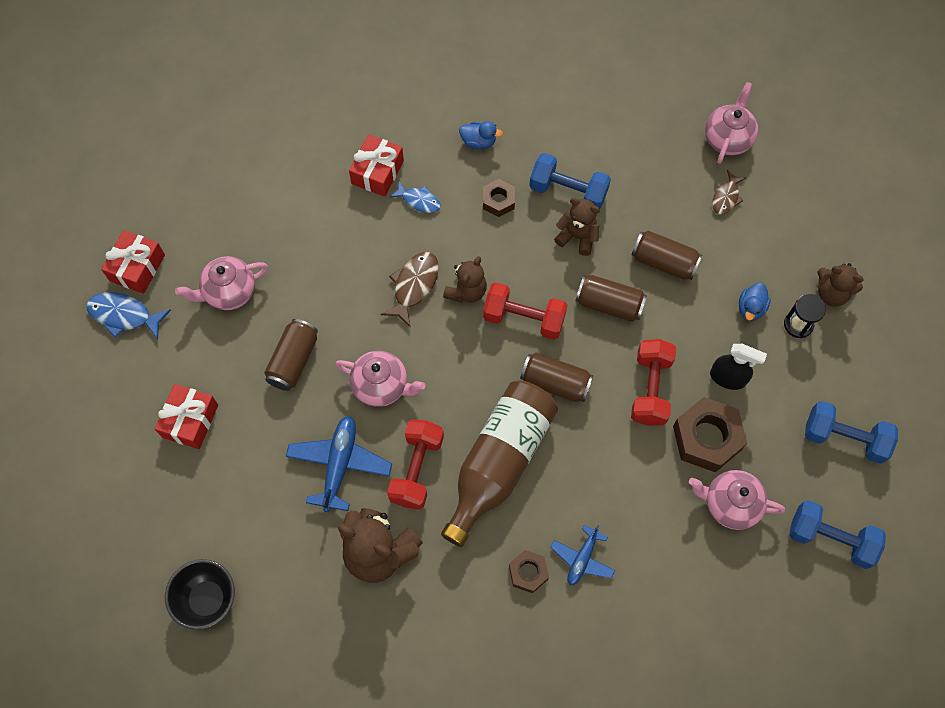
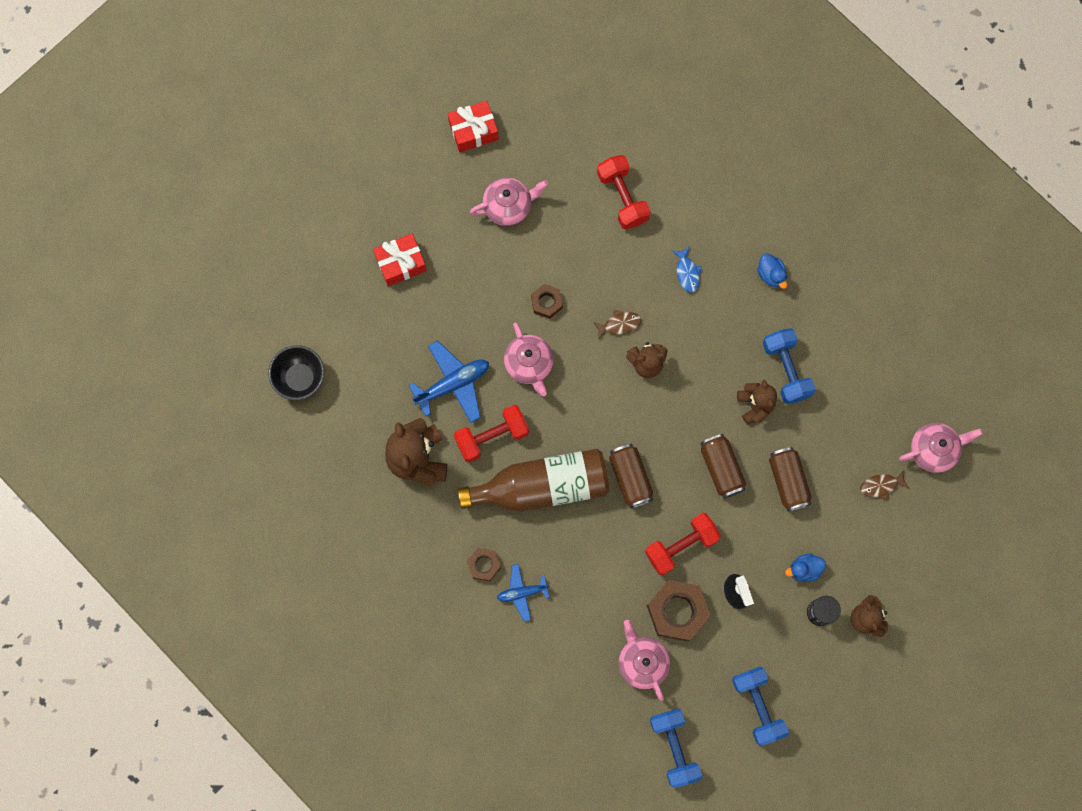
camera: 50 degrees right, 10 degrees up
(124, 315) = (434, 154): blue fish -> none
(229, 292) = (508, 206): pink teapot -> pink teapot turned 135 degrees clockwise
(293, 360) = (497, 292): brown can -> none
(377, 172) = (684, 225): red gift -> none
(414, 286) = (619, 324): brown fish -> brown fish, size x0.65
(498, 201) = (735, 327): brown nut -> brown nut (546, 302)
(524, 318) = (659, 419): red dumbbell -> red dumbbell (622, 197)

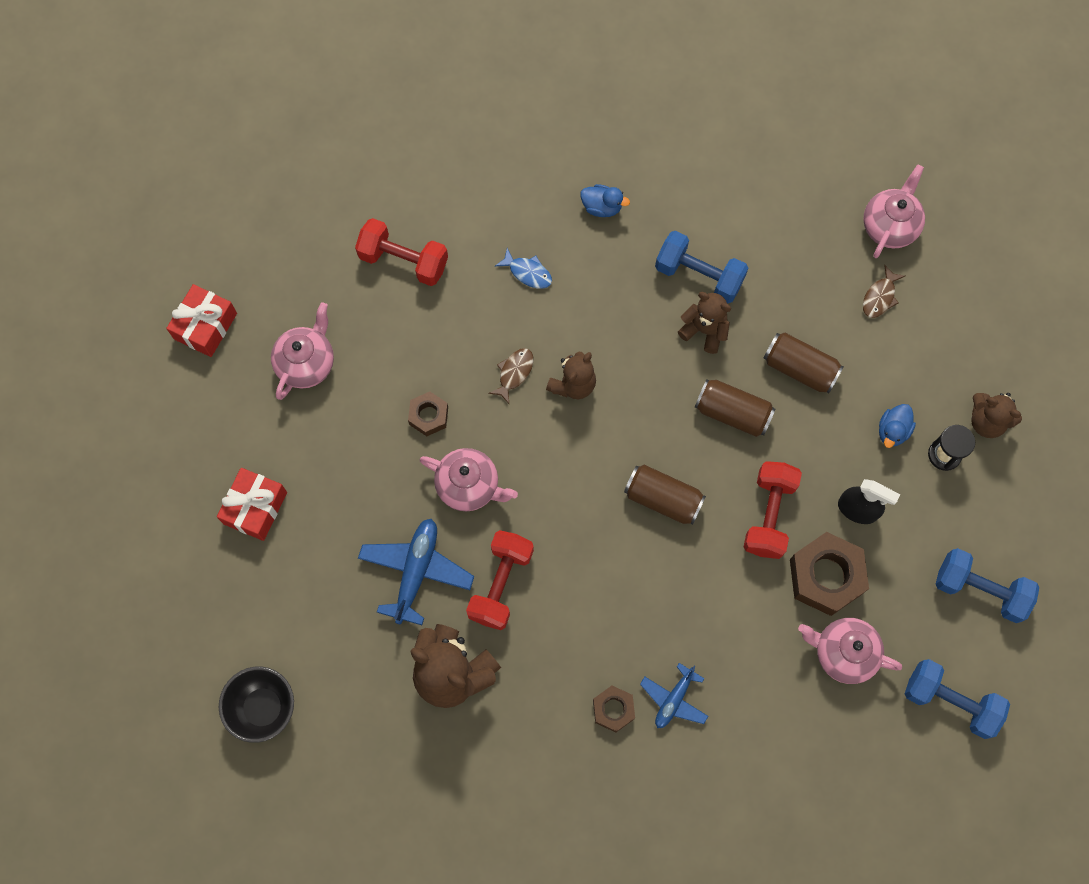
camera: 45 degrees left, 5 degrees down
(542, 486) = (593, 584): brown bottle -> none

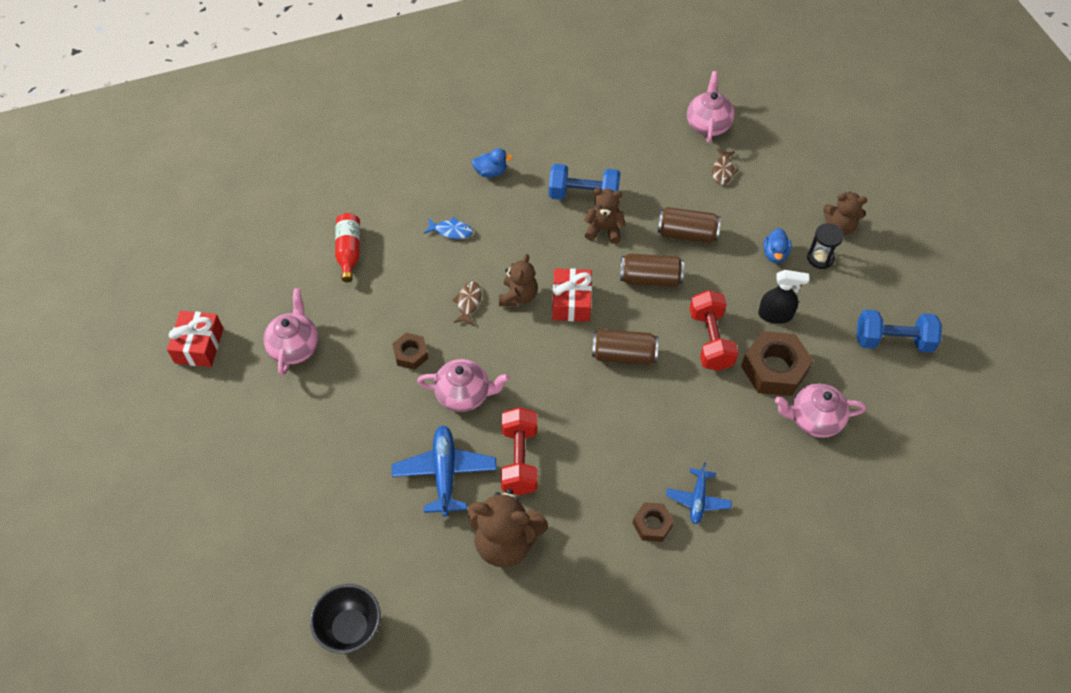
camera: 20 degrees left, 15 degrees down
(255, 508) = (288, 469): red gift -> red gift (571, 302)
(403, 260) = (349, 251): red dumbbell -> red bottle
(950, 701) = (911, 427): blue dumbbell -> none

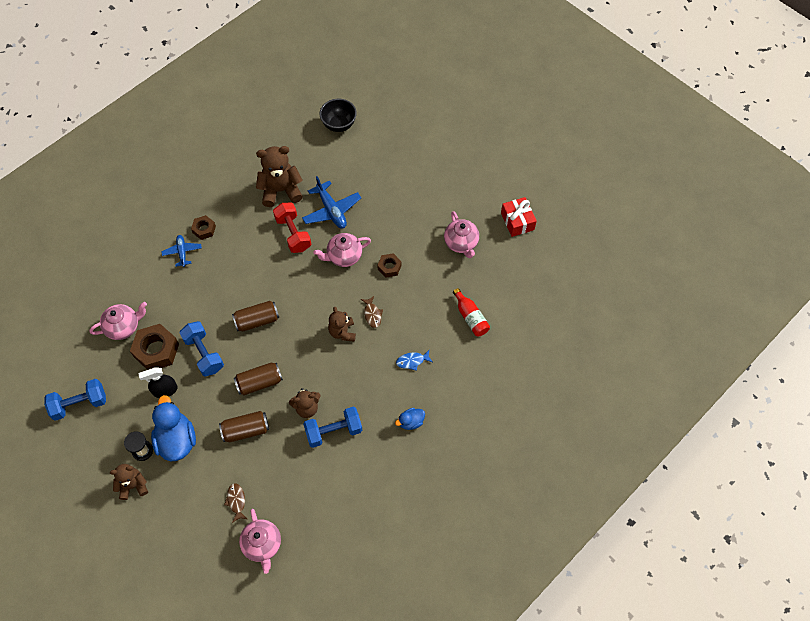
camera: 155 degrees right, 5 degrees up
(571, 302) = (306, 343): red gift -> none
(710, 340) = (204, 354): red dumbbell -> blue dumbbell
(775, 254) = (177, 440): blue duck -> blue duck, size x2.00

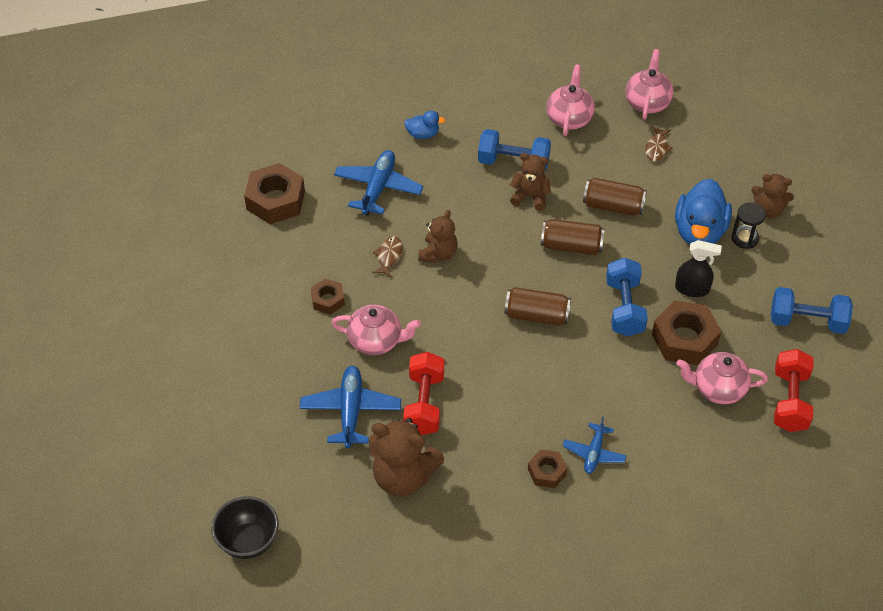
camera: 150 degrees left, 10 degrees down
(76, 341) = (790, 401): none -> red dumbbell
(412, 361) = (378, 188): blue fish -> blue plane
(461, 243) = (216, 285): pink teapot -> pink teapot (569, 118)
(470, 317) = (276, 200): red bottle -> brown nut
(517, 221) = (123, 278): red gift -> none

